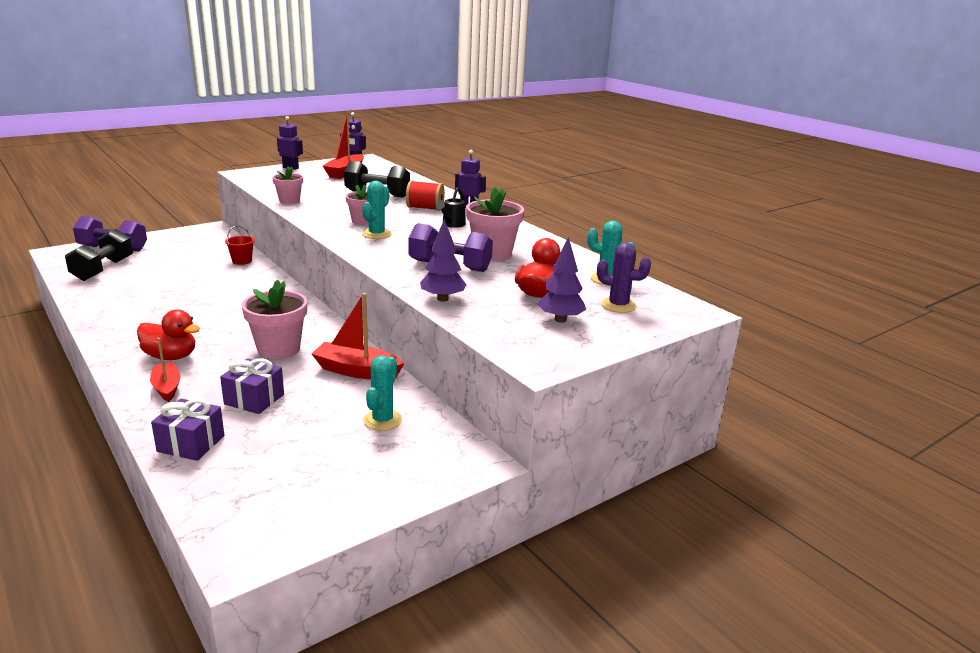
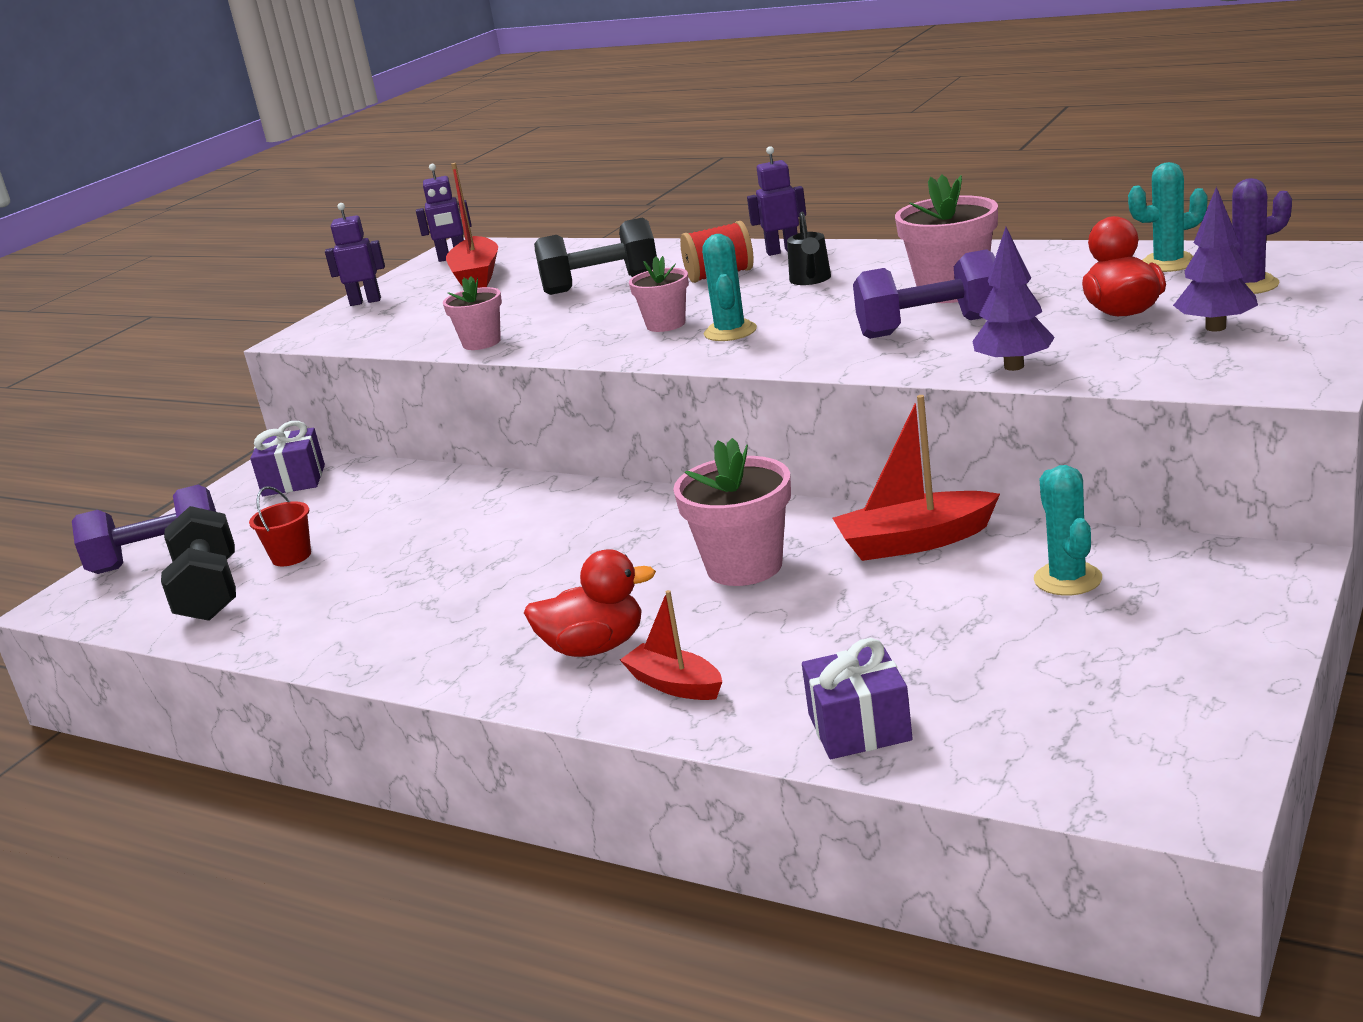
camera: 20 degrees left, 0 degrees up
(242, 261) = (435, 485): red bucket -> red bucket (291, 556)
(254, 399) = (838, 638): purple gift -> purple gift (293, 480)

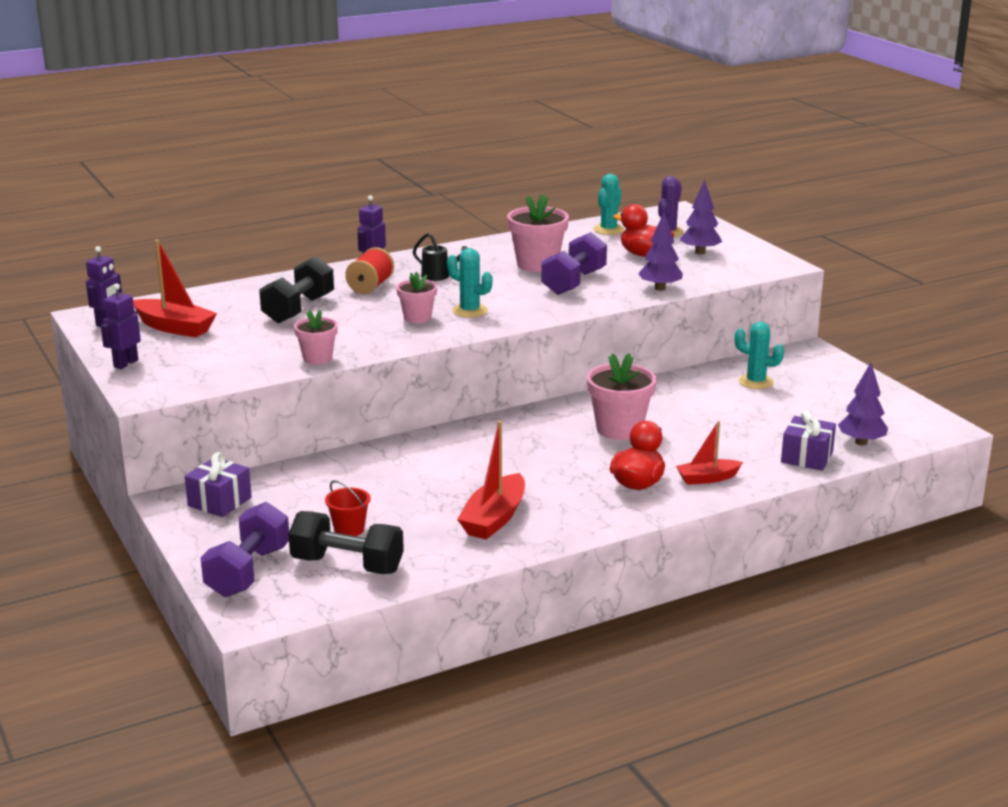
camera: 60 degrees left, 0 degrees up
(914, 542) = (666, 392): red boat -> red boat (494, 518)
(991, 750) = (861, 442): none -> purple tree

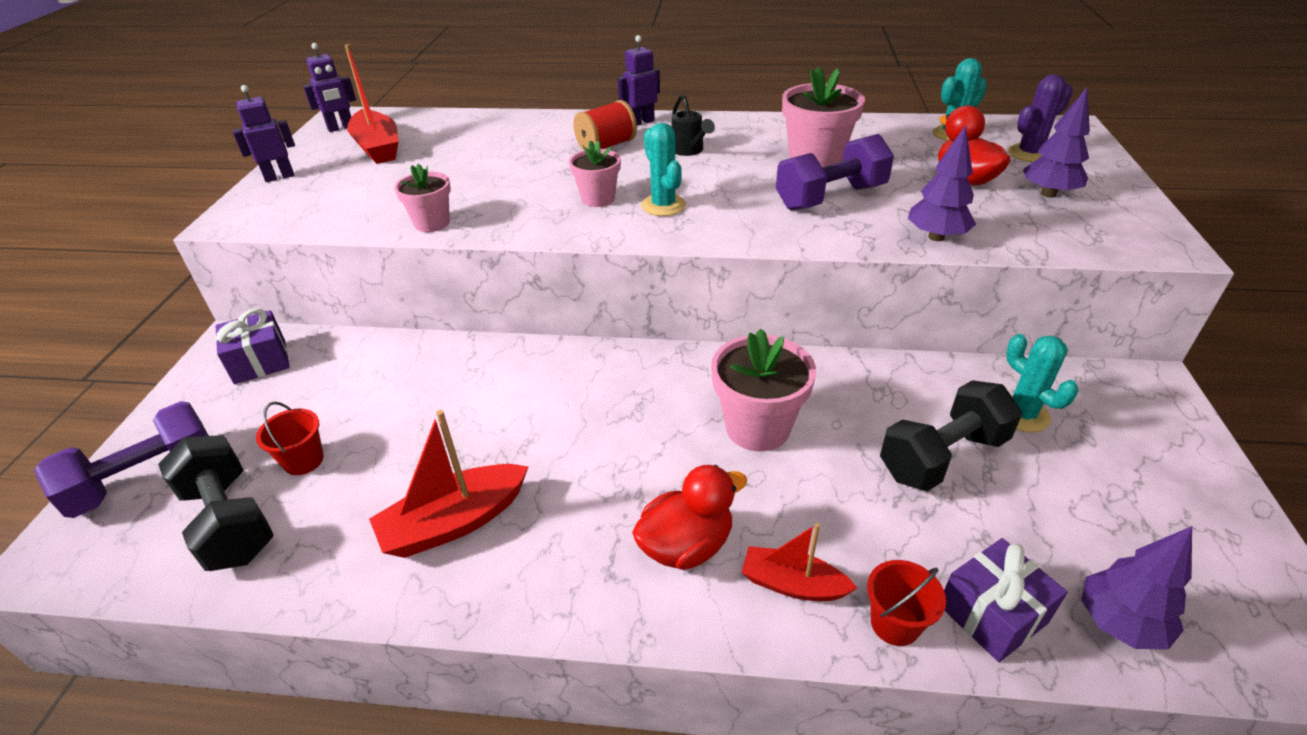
camera: 35 degrees right, 15 degrees up
(298, 309) = (505, 156): black dumbbell -> black dumbbell (942, 457)
(767, 474) = (895, 623): none -> red bucket

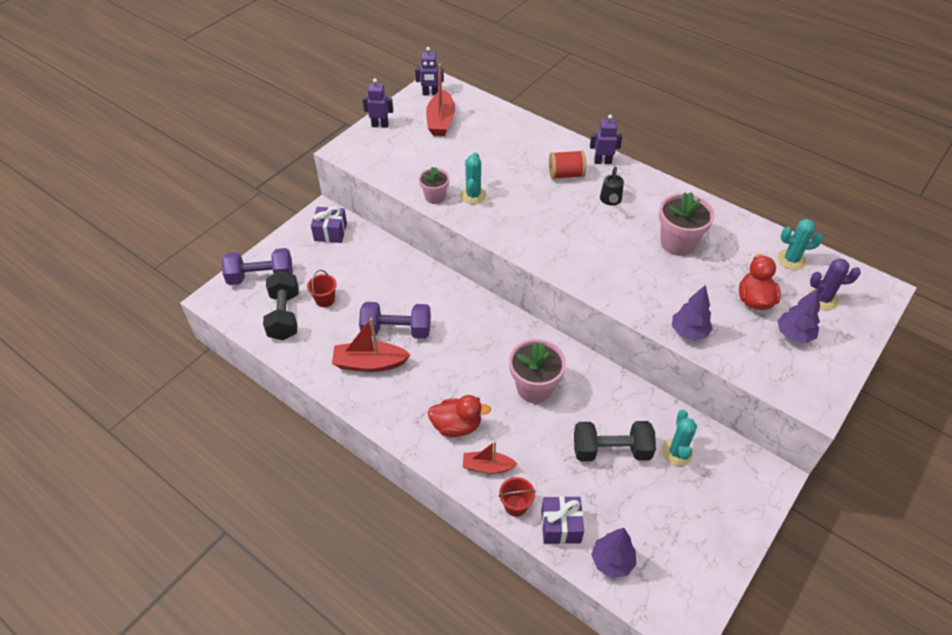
camera: 30 degrees right, 10 degrees up
(598, 198) = (529, 217): pink flower pot -> none
(663, 205) = (560, 238): turquoise cactus -> turquoise cactus (473, 195)
(792, 584) = (487, 467): red boat -> red boat turned 45 degrees counterclockwise
(830, 197) = (658, 276): purple dumbbell -> purple dumbbell (396, 330)

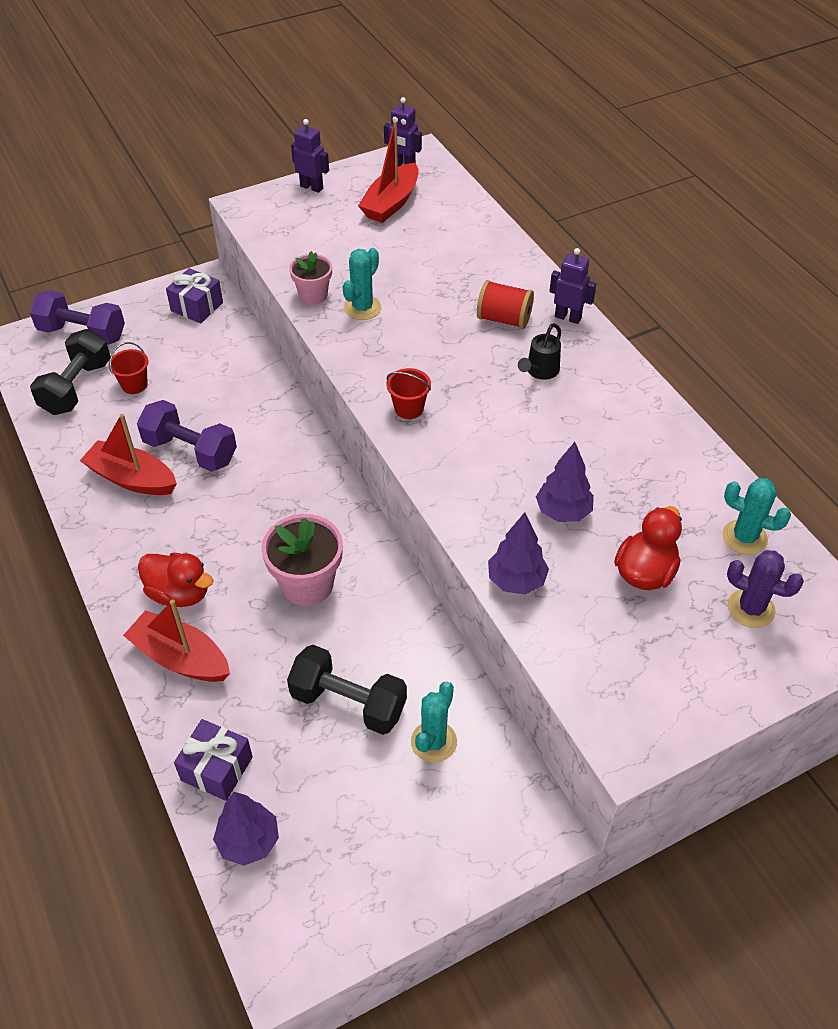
camera: 25 degrees right, 0 degrees up
(487, 467) = (180, 658): red boat -> red boat, size x1.55
(515, 505) = (180, 719): red bucket -> red bucket (409, 408)
(678, 243) = (592, 458): pink flower pot -> none
(794, 335) = (667, 641): purple tree -> purple tree (563, 512)

